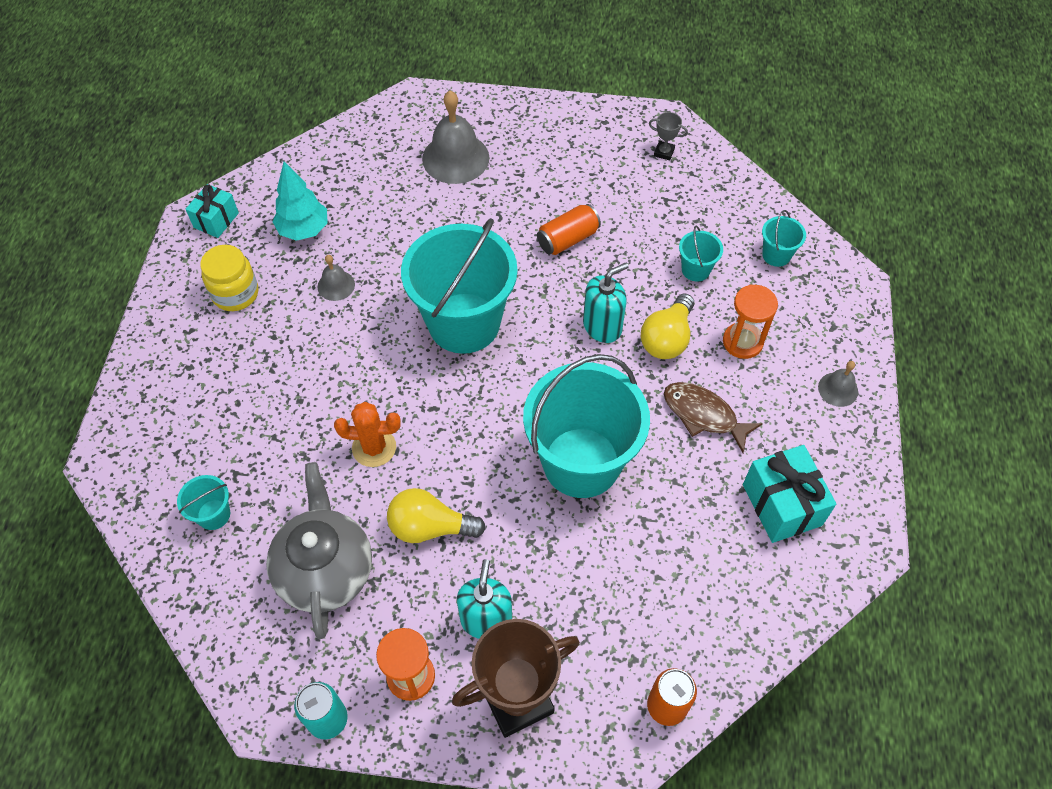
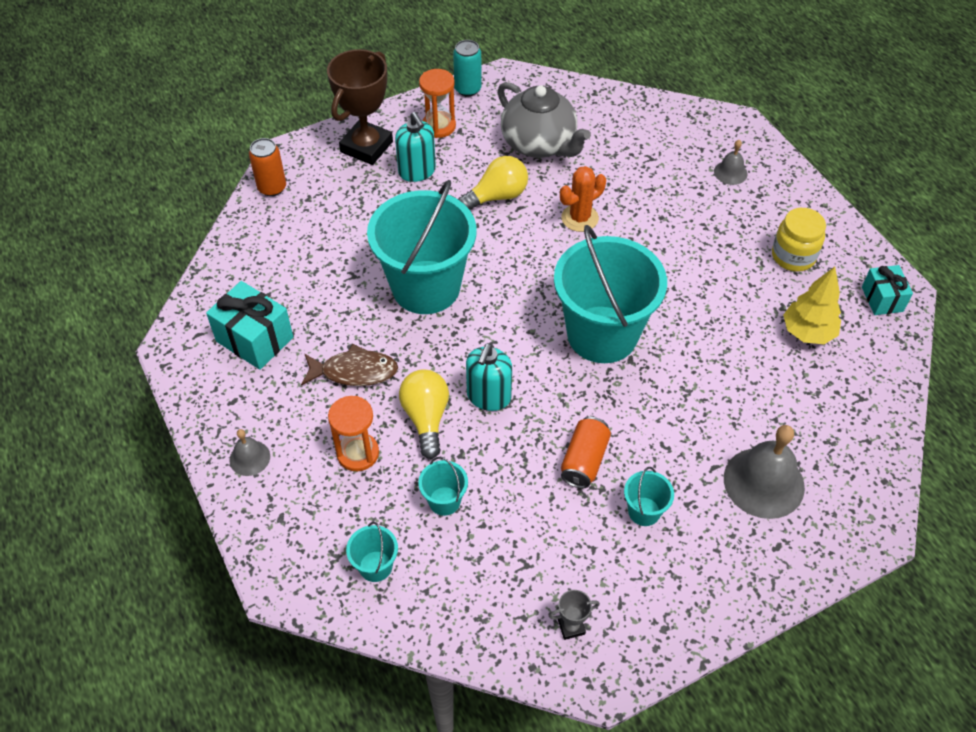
camera: 145 degrees right, 5 degrees down
(213, 514) = (638, 133): turquoise bucket -> turquoise bucket (644, 511)
(304, 230) = (807, 332): turquoise tree -> yellow tree
(336, 285) = (729, 305): grey bell -> grey bell (730, 172)

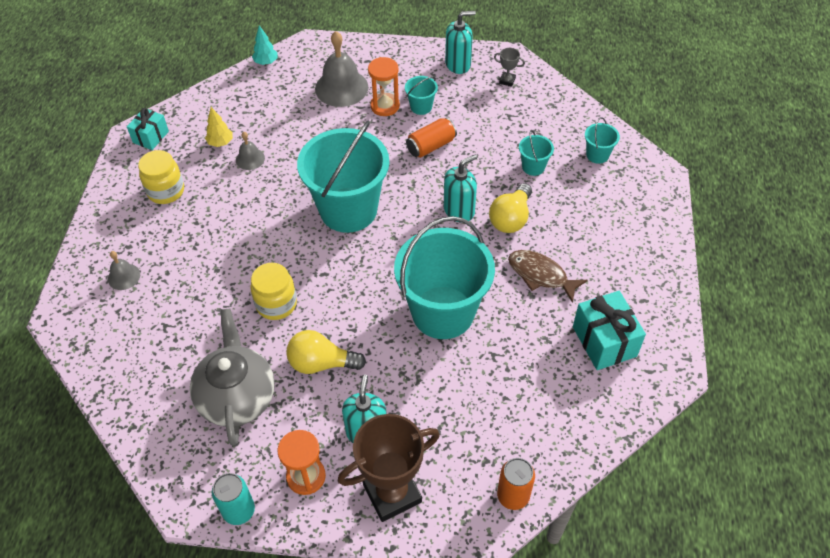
camera: 145 degrees left, 0 degrees up
(249, 458) = (648, 254): grey bell -> grey bell (250, 159)
(358, 453) = (571, 220): orange hourglass -> orange hourglass (385, 106)
(579, 218) = (276, 304): orange cactus -> yellow jar
(658, 616) = (458, 64): none -> turquoise soap dispenser
(807, 332) = (220, 143): yellow tree -> yellow tree, size x0.64
(890, 465) = (266, 62): none -> turquoise tree

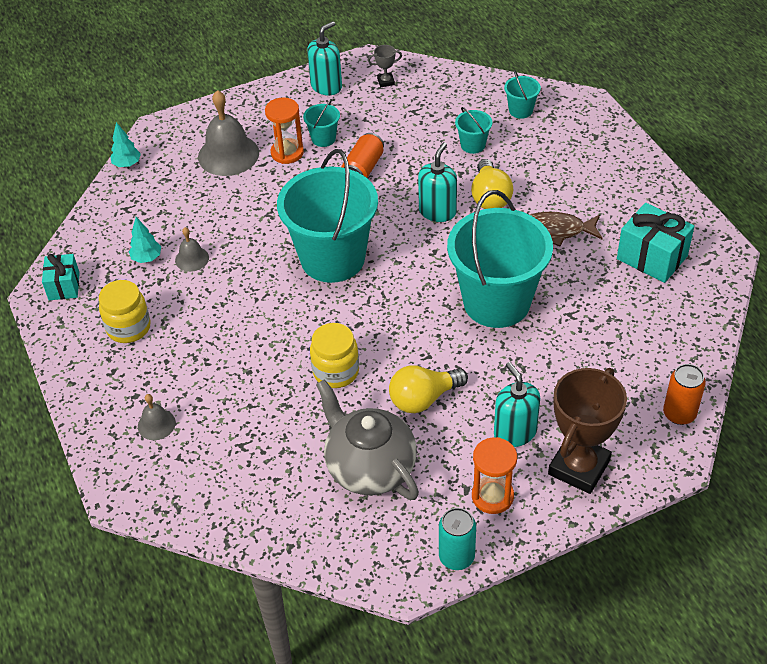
camera: 30 degrees left, 5 degrees down
(220, 143) = (147, 258): yellow tree -> turquoise tree

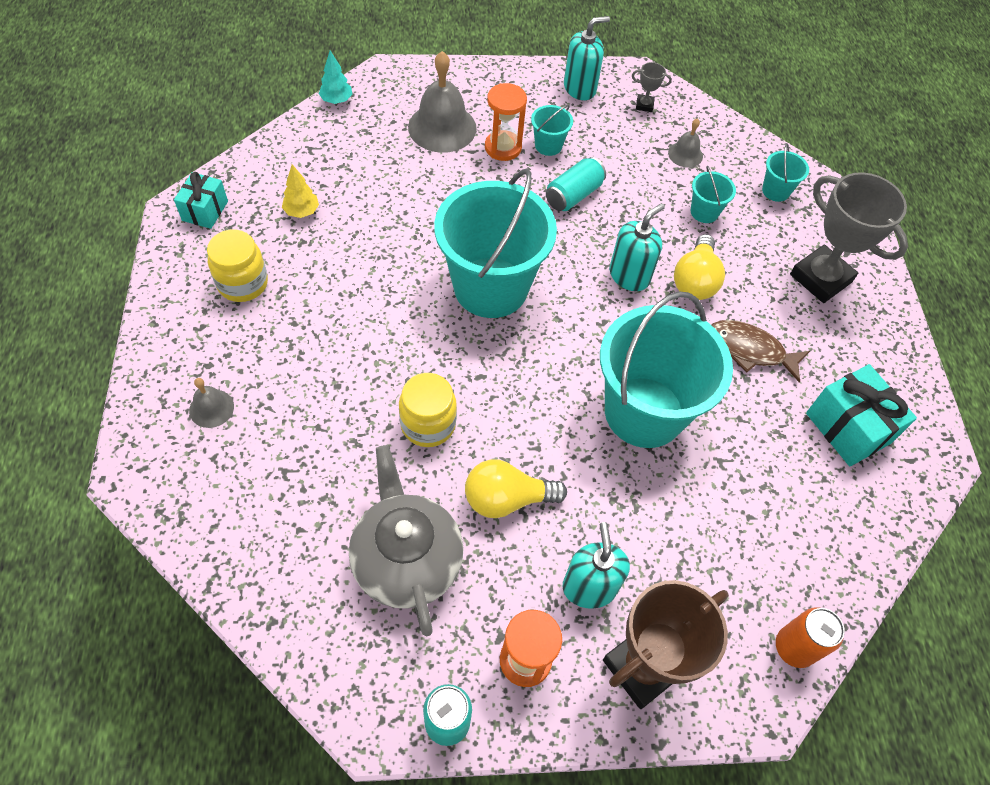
camera: 15 degrees right, 10 degrees up
(147, 258) = (302, 212): turquoise tree -> yellow tree
(192, 259) = (346, 230): grey bell -> grey bell (685, 154)
(363, 168) = (573, 195): orange can -> turquoise can
(584, 161) = (820, 278): none -> grey trophy

